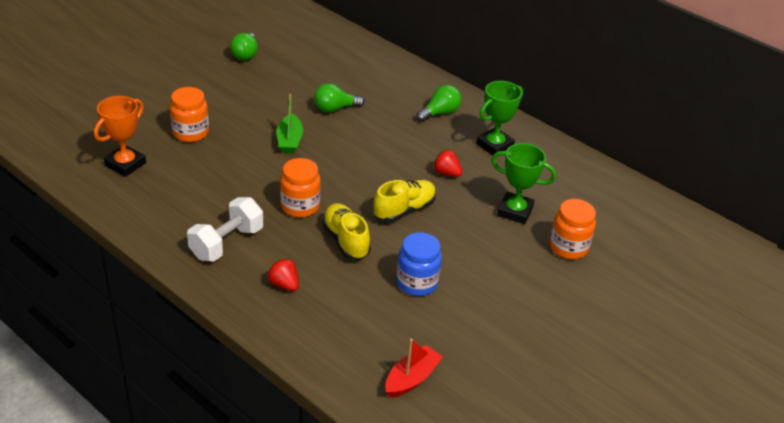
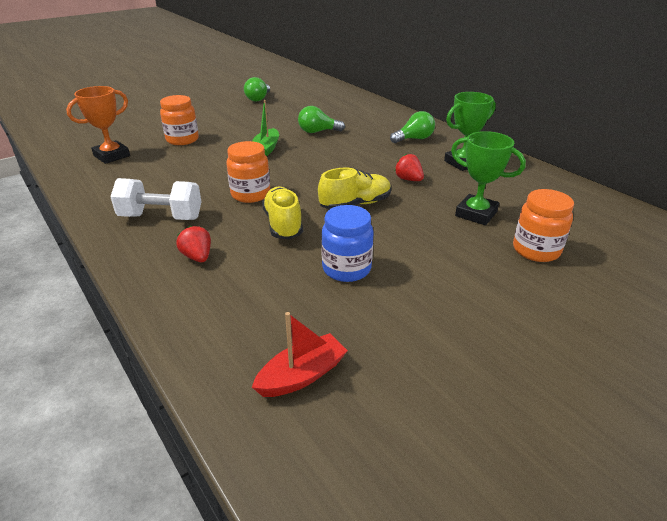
camera: 15 degrees right, 5 degrees down
(227, 243) = (161, 217): white dumbbell -> white dumbbell turned 45 degrees clockwise

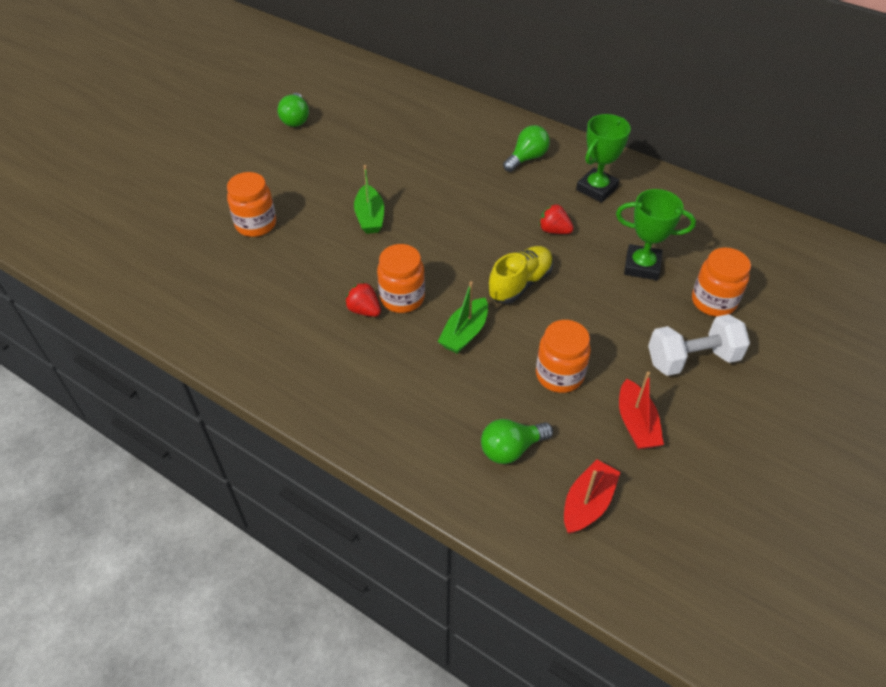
camera: 20 degrees left, 15 degrees up
(112, 156) = (189, 276): orange trophy -> none
(161, 217) = (329, 359): white dumbbell -> white dumbbell (692, 359)
(197, 257) = (409, 402): red strawberry -> red strawberry (364, 310)
(283, 224) = (464, 333): yellow shoe -> green boat
(317, 132) = (410, 170): green light bulb -> green light bulb (511, 449)
(346, 269) = (559, 375): blue jar -> orange jar
(399, 322) = (636, 424): none -> red boat

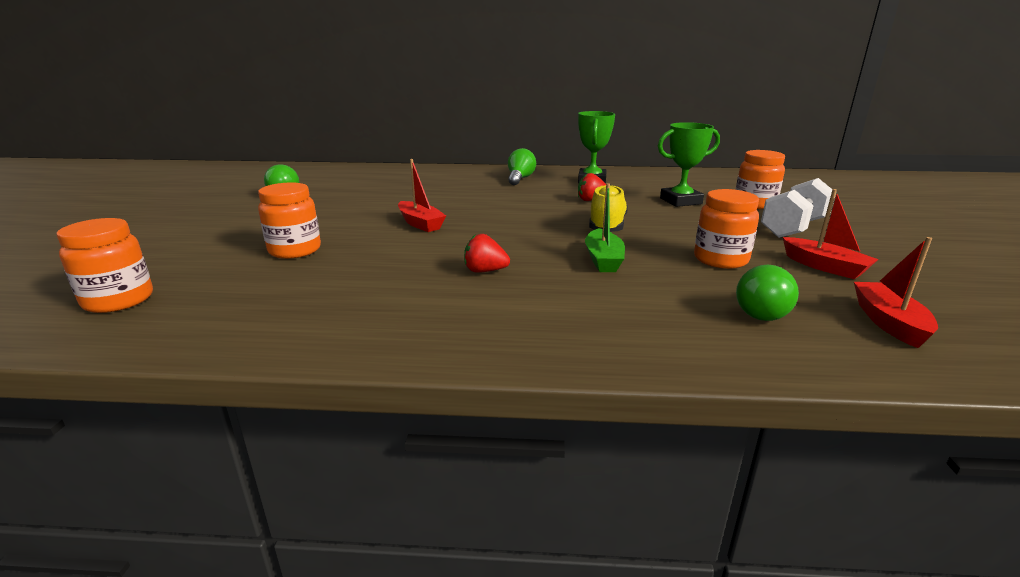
camera: 30 degrees left, 25 degrees down
(370, 217) = (420, 224): green boat -> red boat
(402, 298) = (514, 256): orange jar -> orange jar (118, 300)

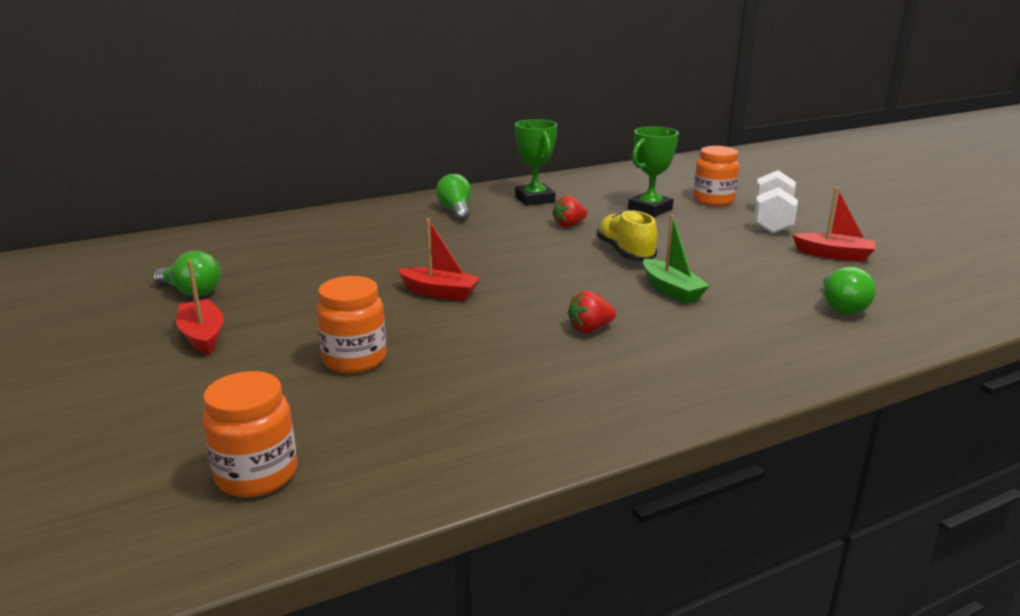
camera: 30 degrees left, 0 degrees up
(720, 260) = (758, 267): orange jar -> none
(888, 322) = (920, 293): red boat -> red boat (203, 336)

